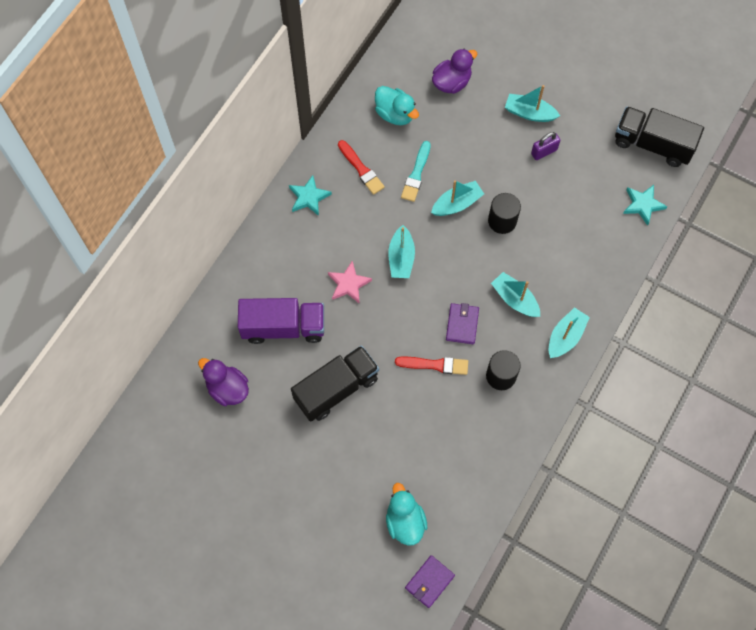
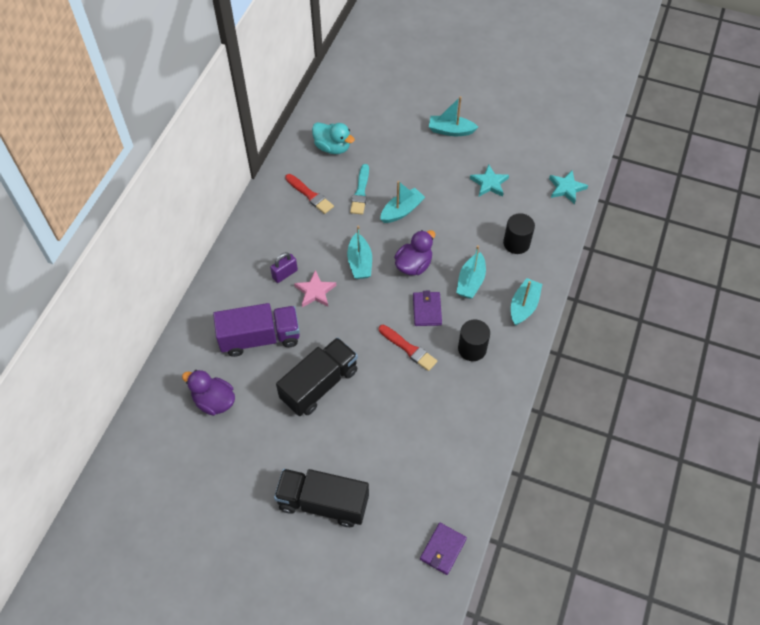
camera: 10 degrees left, 10 degrees down
(309, 197) = (266, 224): turquoise star -> turquoise star (489, 183)
(405, 521) = (407, 495): turquoise duck -> none
(435, 365) = (408, 349): red brush -> red brush turned 45 degrees clockwise
(451, 82) = (378, 116): purple duck -> purple duck (414, 265)
(502, 221) = (445, 219): black cylinder -> black cylinder (516, 243)
(515, 299) = (470, 281): turquoise boat -> turquoise boat turned 105 degrees counterclockwise
(544, 152) = (470, 159): purple padlock -> purple padlock (285, 274)
(652, 144) = (563, 140): black truck -> black truck (323, 503)

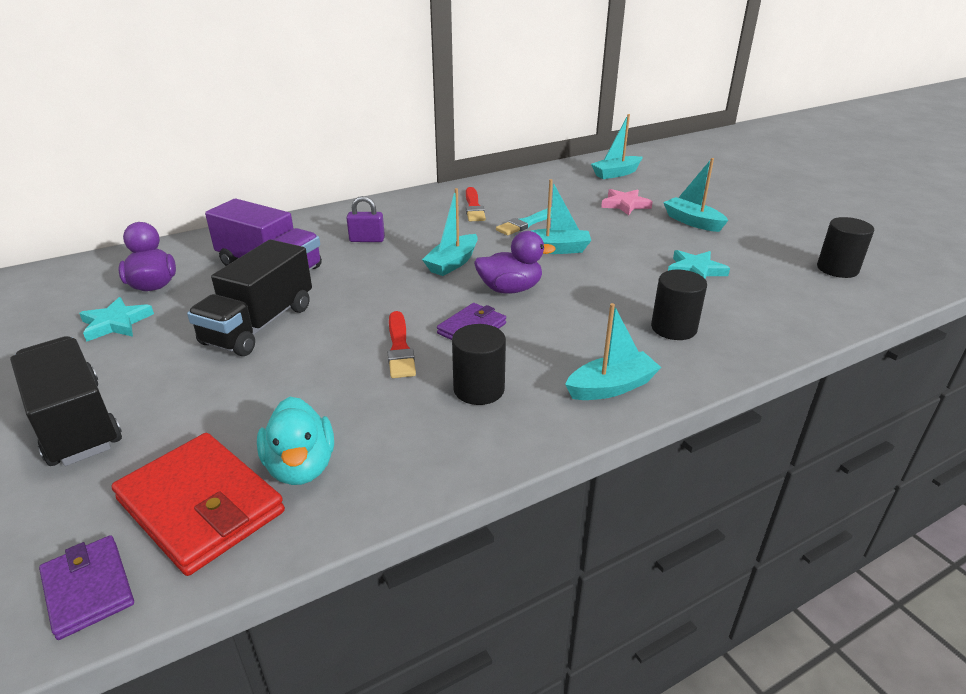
camera: 40 degrees right, 25 degrees down
(315, 291) = (374, 262): pink star -> pink star (625, 205)
(319, 385) = (259, 325): black truck -> black truck turned 120 degrees clockwise
(332, 147) = (542, 191): turquoise duck -> turquoise duck (301, 467)
(435, 491) = (200, 506): none -> red wallet
(443, 549) = (88, 589): purple wallet -> purple wallet turned 75 degrees clockwise
(470, 281) = (563, 331): turquoise boat -> turquoise boat (616, 173)
(553, 136) = (837, 269): none -> black cylinder
(566, 188) = (811, 314): turquoise star -> turquoise star (116, 323)

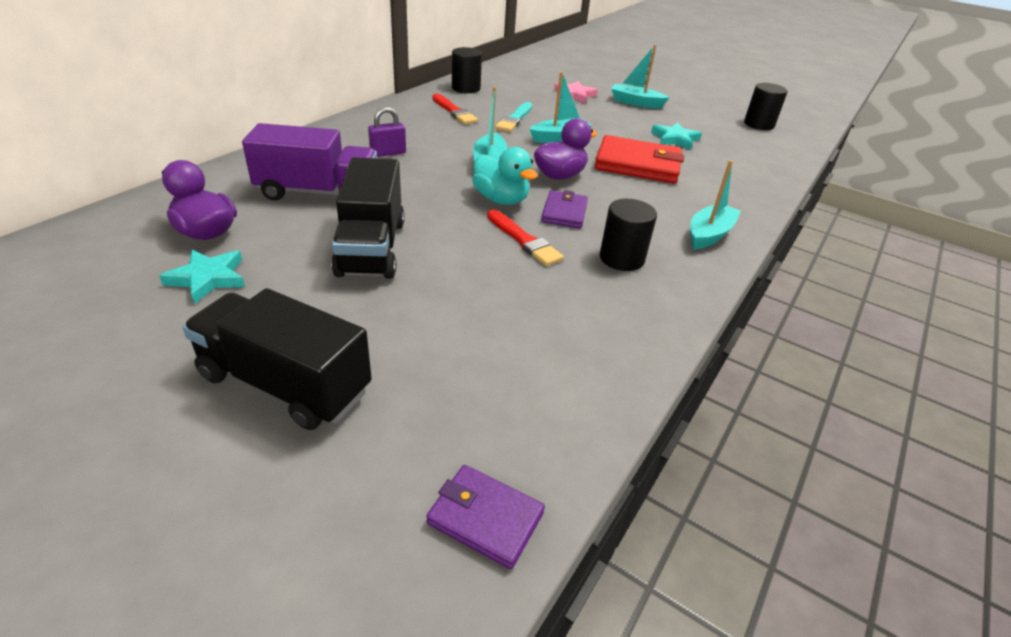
camera: 30 degrees left, 5 degrees up
(200, 506) = (504, 414): red wallet -> red wallet (637, 164)
(301, 467) = (552, 356): turquoise duck -> turquoise duck (501, 199)
(616, 173) = (541, 70): turquoise boat -> none
(673, 328) = (704, 184): black cylinder -> black cylinder (466, 88)

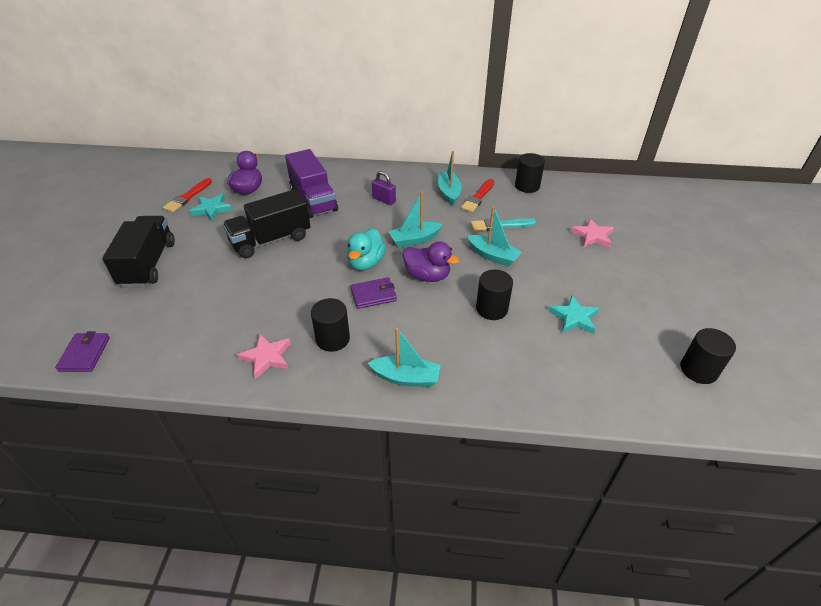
camera: 65 degrees right, 5 degrees up
(524, 240) = (322, 289): red brush -> red brush (188, 197)
(624, 313) = (267, 357): none -> pink star
(635, 103) = (628, 273): turquoise boat -> turquoise boat (449, 192)
(637, 164) = (491, 309): red wallet -> black cylinder

